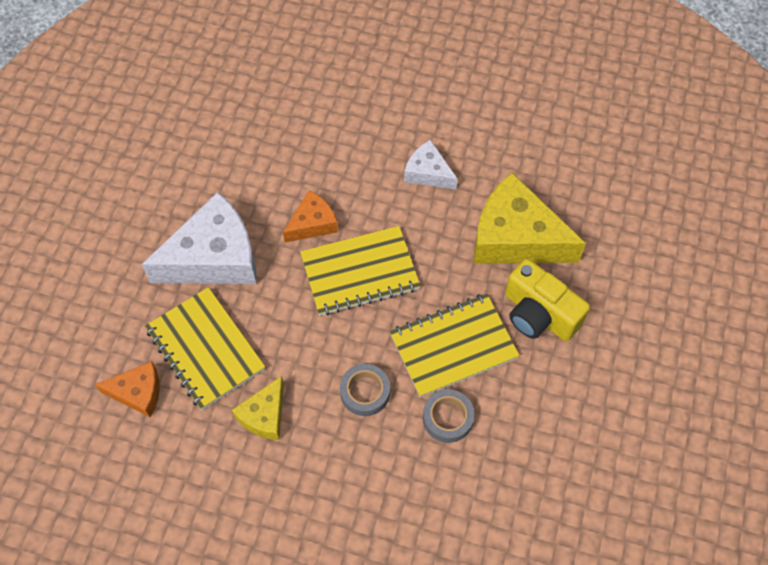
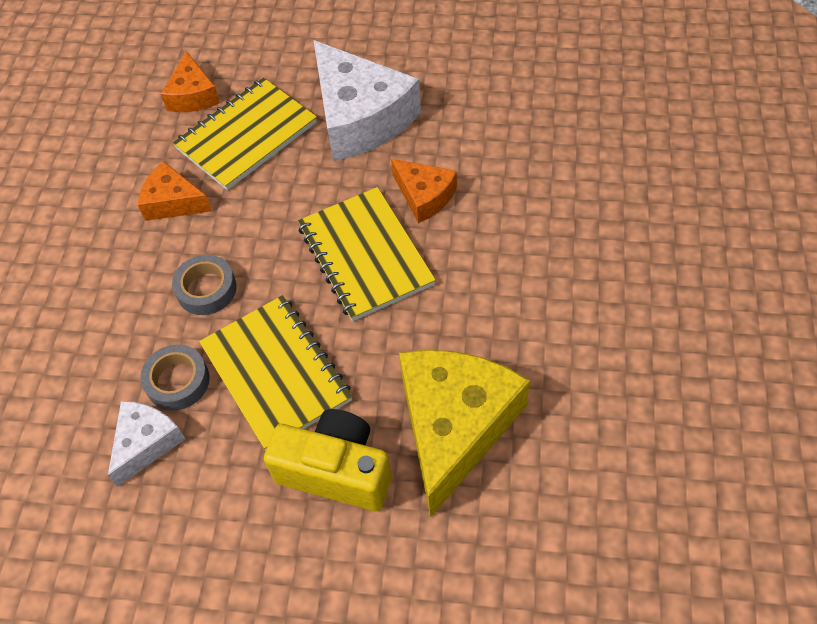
camera: 85 degrees right, 5 degrees down
(264, 415) = (173, 202): yellow cheese -> orange cheese
(428, 173) = (533, 304): white cheese -> white cheese (146, 443)
(538, 314) = (336, 471): yellow camera -> yellow camera turned 75 degrees clockwise

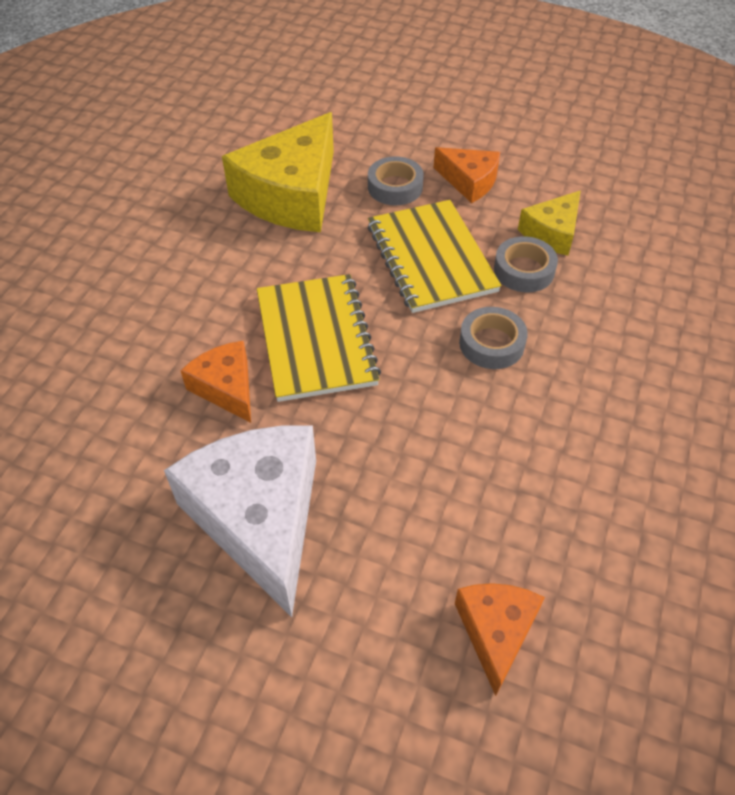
camera: 170 degrees left, 5 degrees down
(146, 443) = (552, 233): white cheese -> yellow cheese
(173, 202) = (528, 455): orange cheese -> orange cheese (469, 181)
(246, 136) = (422, 530): yellow notebook -> none
(336, 471) = (395, 187): yellow camera -> grey tape

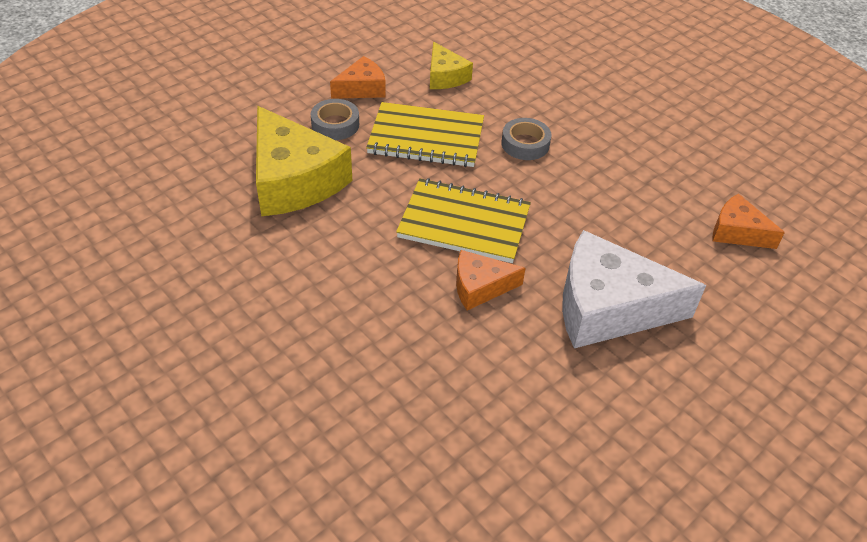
camera: 65 degrees left, 5 degrees down
(524, 270) = (470, 103): grey tape -> none

